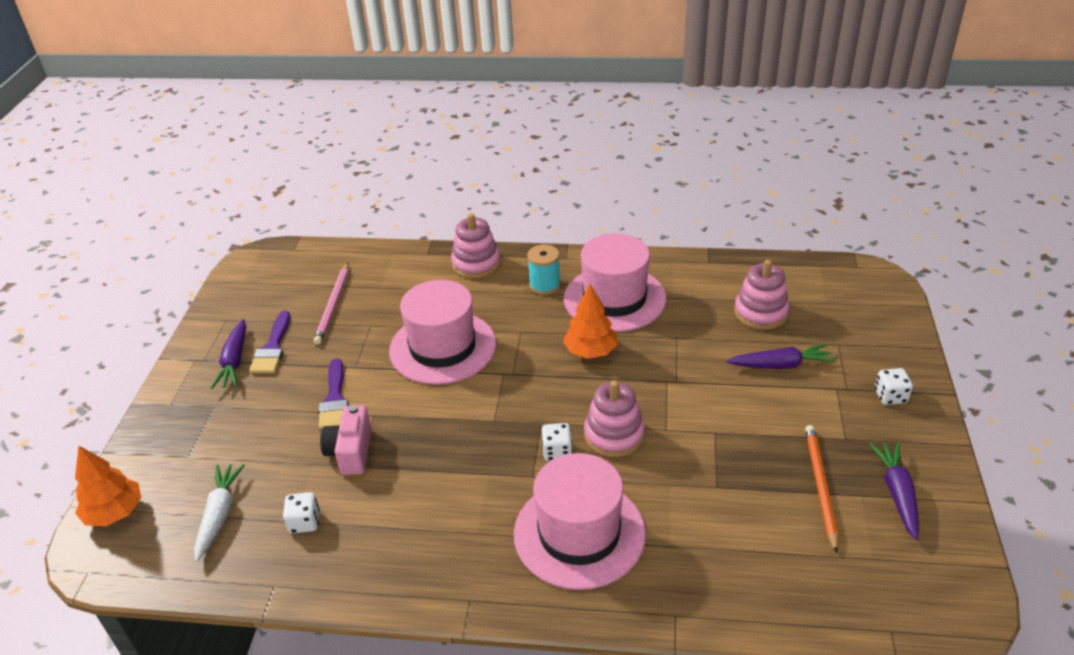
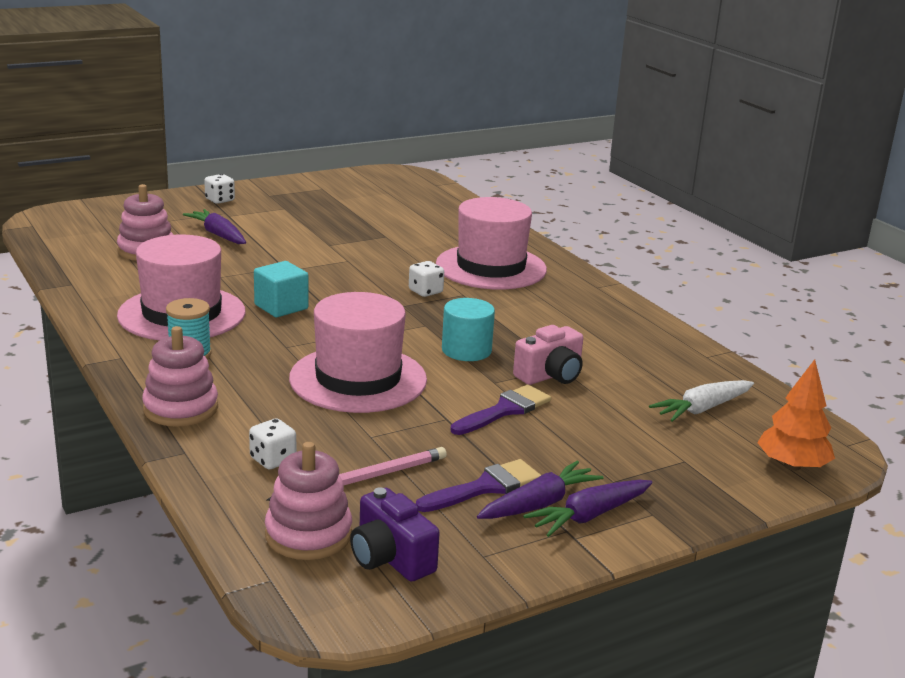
camera: 130 degrees left, 15 degrees down
(262, 288) = (390, 558): none -> purple camera
(304, 522) = (643, 367): white dice -> white dice (273, 460)
(431, 423) = (466, 350): none -> turquoise cylinder
(590, 351) = (281, 307): orange tree -> turquoise cube
(614, 435) = (378, 276): pink stacking toy -> pink stacking toy (308, 534)
(820, 486) = (343, 209): orange pencil -> none
(897, 493) = (322, 191): purple carrot -> purple carrot (589, 516)

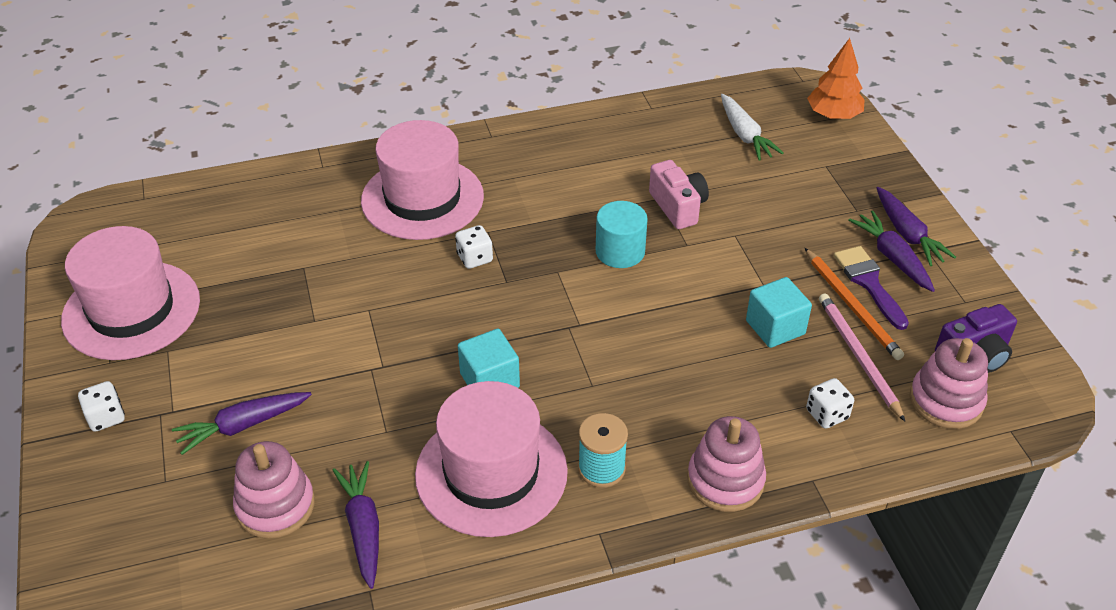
camera: 75 degrees left, 20 degrees up
(127, 277) = (363, 528): none -> purple carrot
(358, 379) = (673, 337): pink hat -> pink hat (131, 310)
(390, 430) = (775, 327): none -> turquoise cube
(441, 476) = (852, 306): none -> orange pencil
(505, 410) = (741, 248): purple brush -> none

